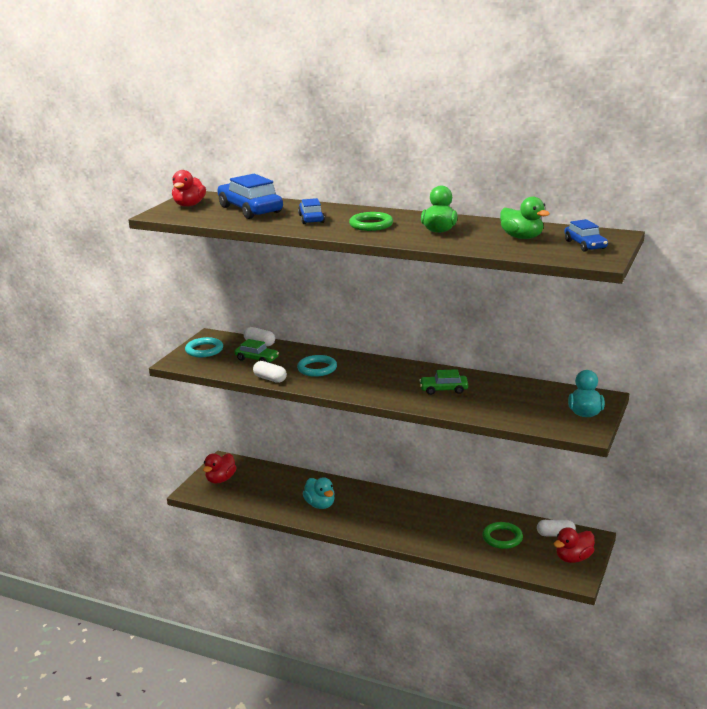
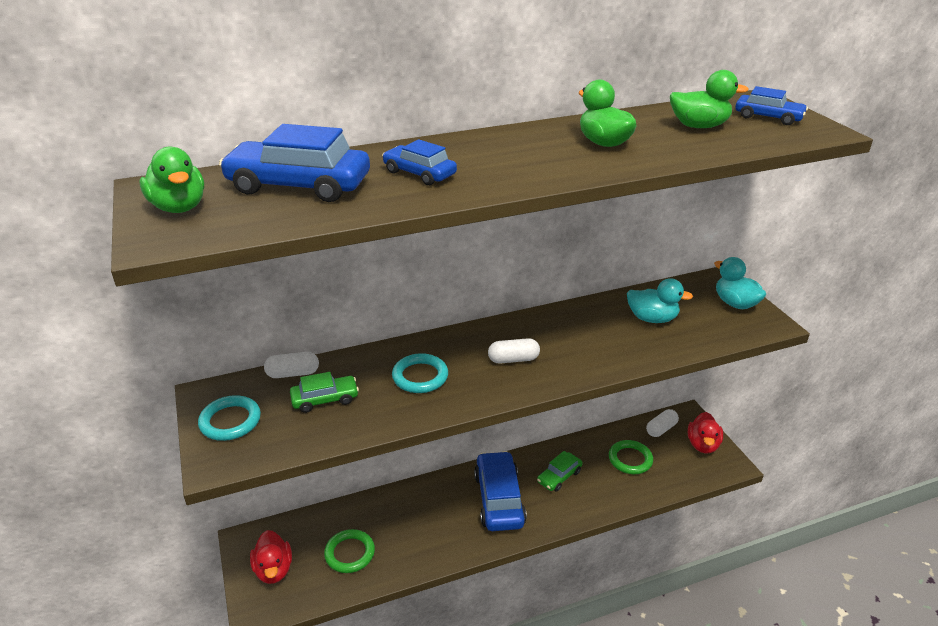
camera: 45 degrees left, 10 degrees up
(189, 205) = (179, 207): red duck -> green duck
(270, 379) = (388, 421): white capsule -> white capsule (513, 359)
(320, 505) = (429, 530): turquoise duck -> turquoise duck (652, 318)
(371, 225) = (514, 159): green ring -> green ring (350, 553)
(381, 512) = (499, 499): none -> blue car
(443, 389) = (588, 337): green car -> green car (559, 476)

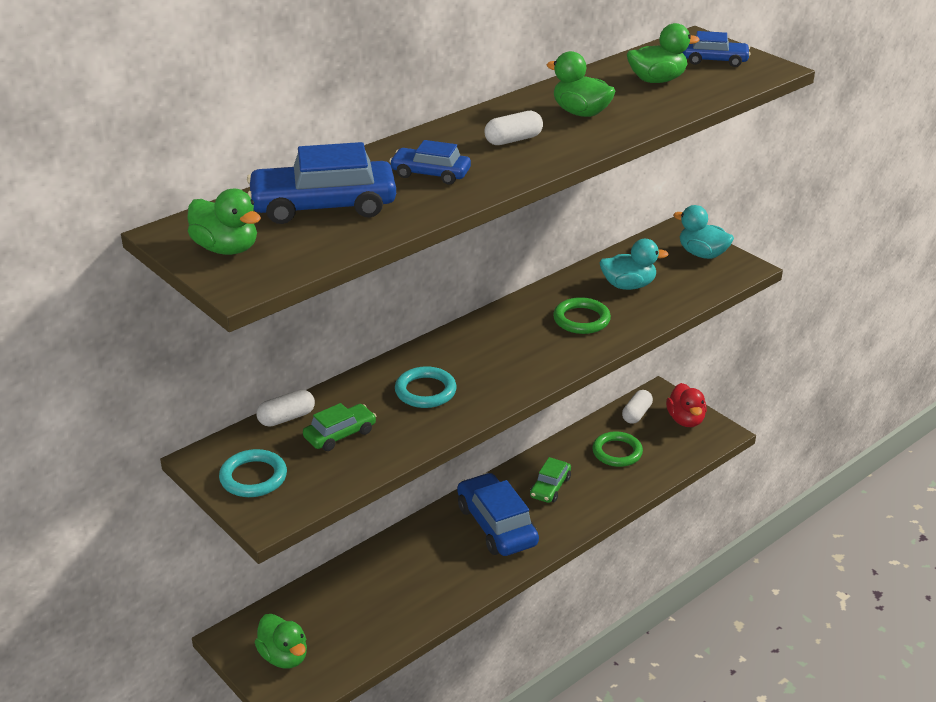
camera: 20 degrees left, 0 degrees up
(274, 570) = (284, 656): red duck -> green duck
(350, 553) = (361, 618): green ring -> green ring (581, 319)
(513, 359) = (511, 354): white capsule -> white capsule (513, 140)

